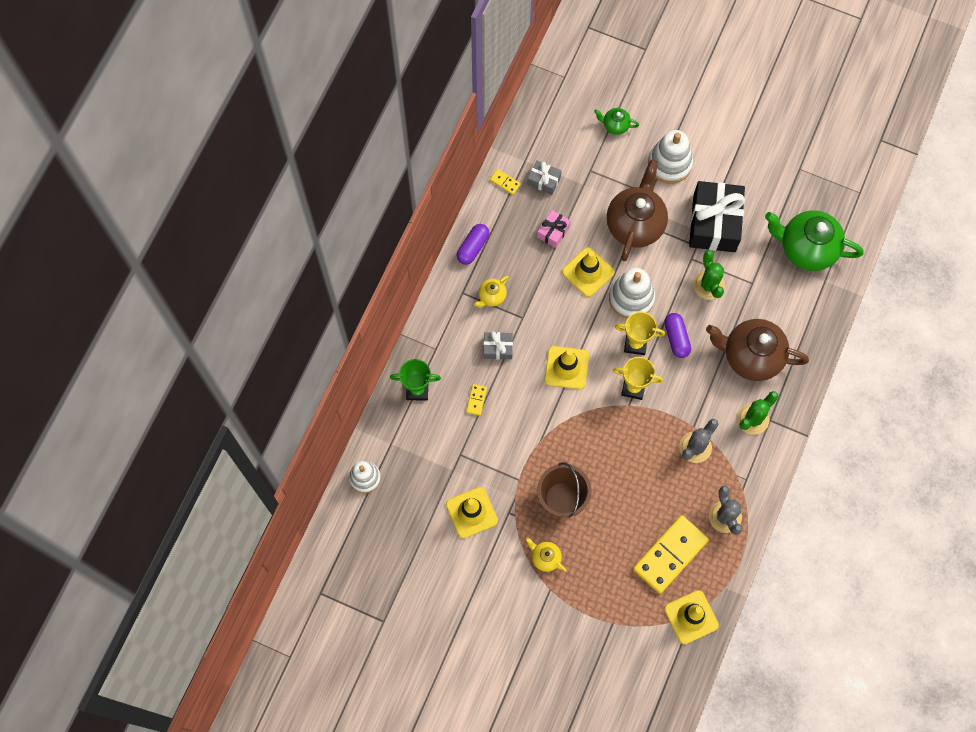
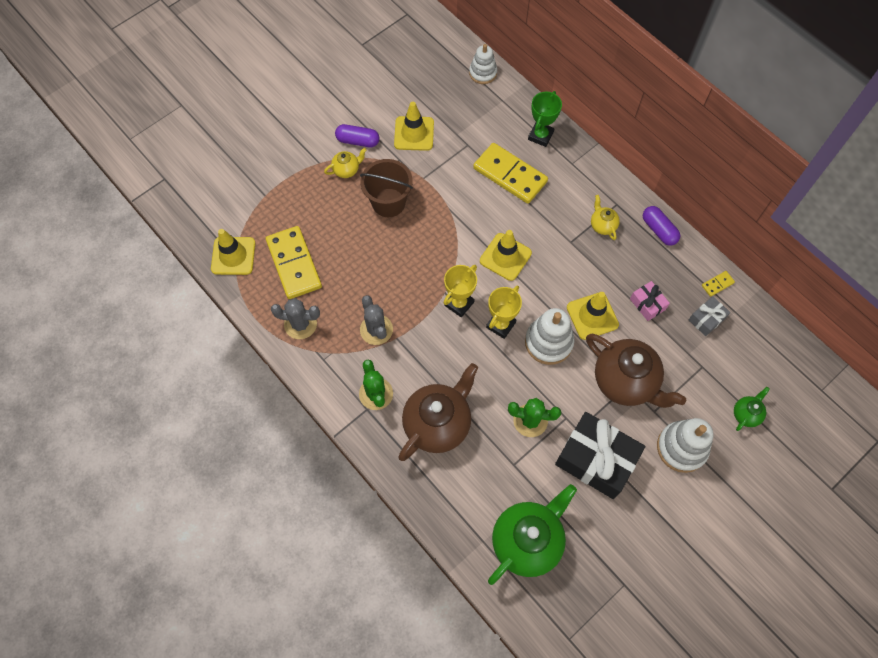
camera: 115 degrees right, 5 degrees down
(476, 400) = (510, 175): yellow domino -> yellow domino, size x2.40
(498, 348) = (550, 210): grey gift -> none
(676, 338) = (489, 364): purple capsule -> purple capsule (358, 141)

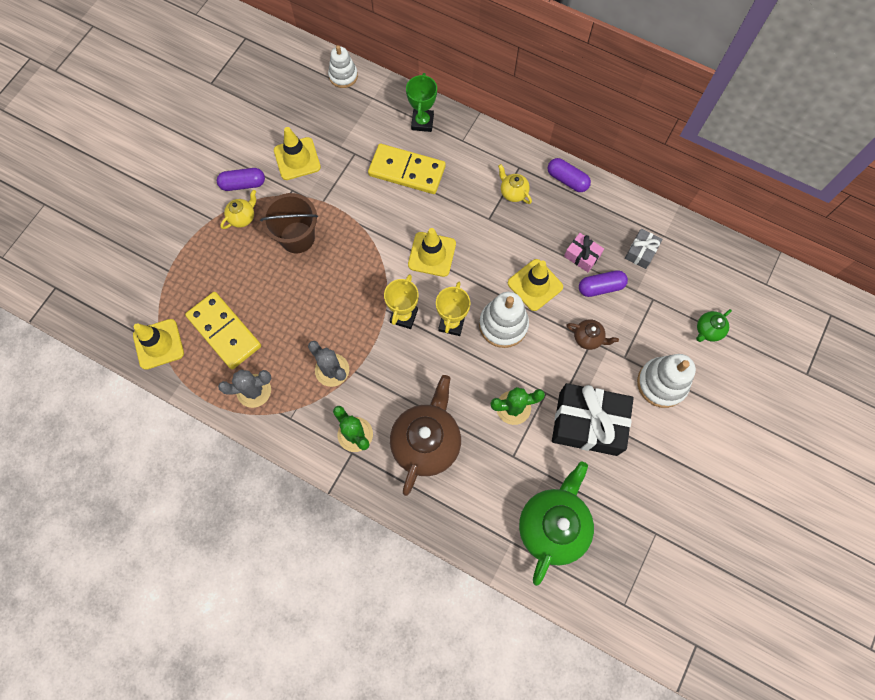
camera: 20 degrees left, 5 degrees up
(625, 382) = (588, 338): brown teapot -> brown teapot, size x0.46
(655, 339) = (600, 287): none -> purple capsule
(717, 284) = (639, 215): yellow domino -> none
(746, 414) = (708, 330): green teapot -> green teapot turned 150 degrees counterclockwise

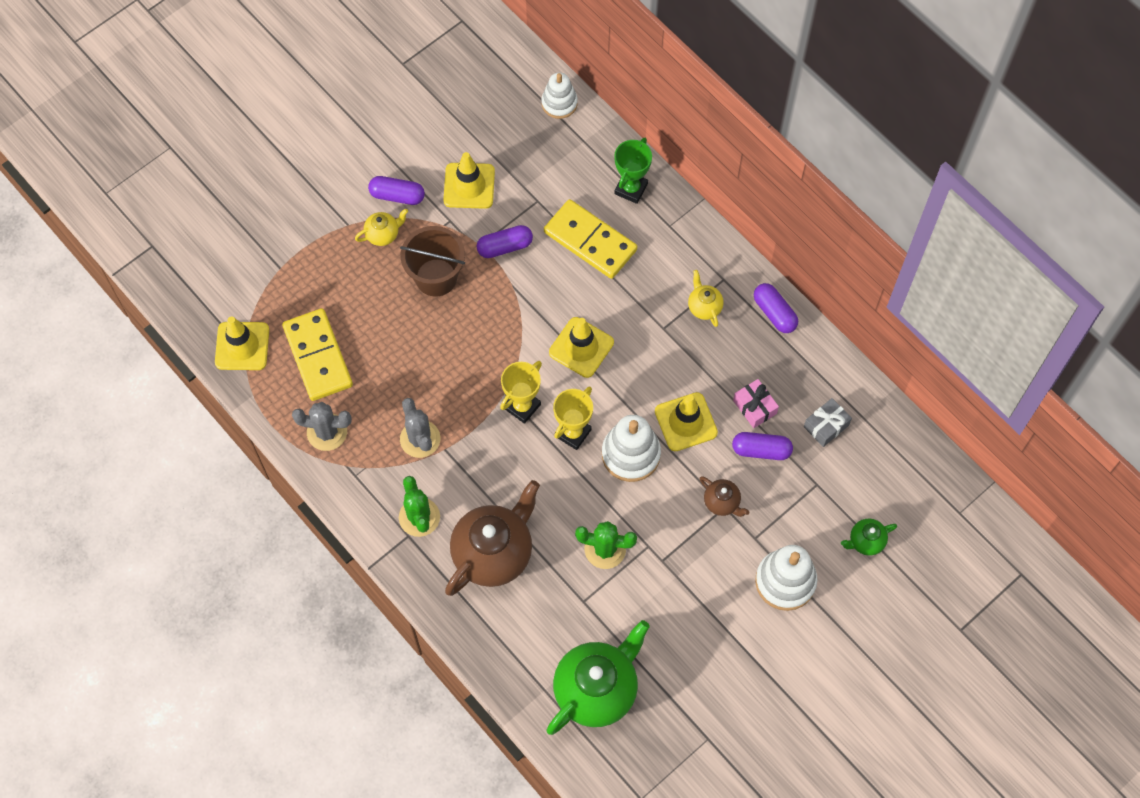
camera: 20 degrees right, 5 degrees down
(342, 196) = (505, 247): none -> purple capsule
(588, 423) = (682, 595): black gift -> none

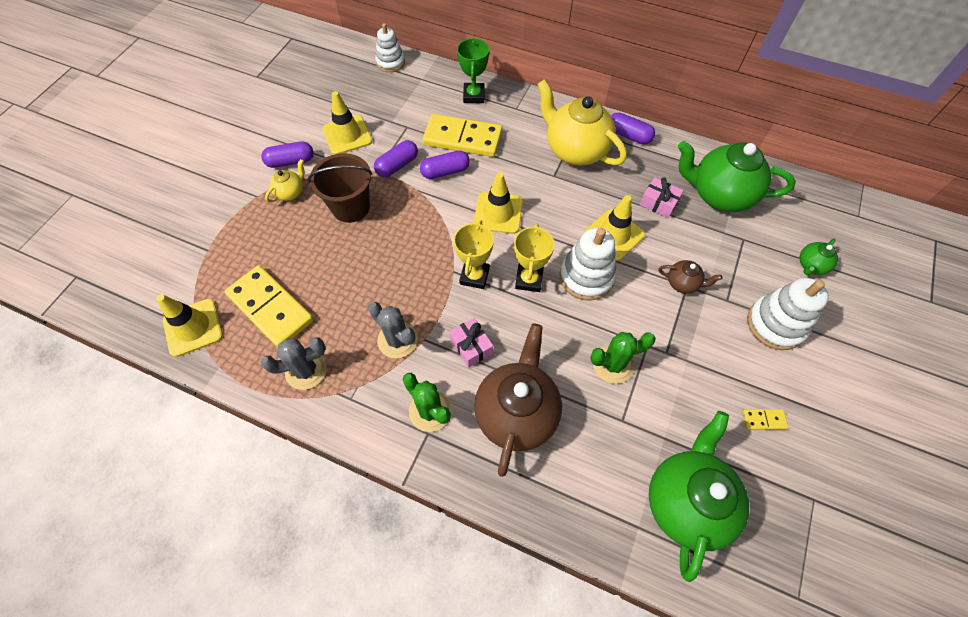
camera: 25 degrees left, 5 degrees down
(484, 475) = (471, 346): none -> pink gift
(704, 307) = (575, 150): yellow teapot -> yellow teapot, size x2.18
(711, 658) = (764, 419): none -> yellow domino
(761, 450) = (685, 231): purple capsule -> purple capsule (445, 171)
(826, 426) = (719, 195): grey gift -> green teapot

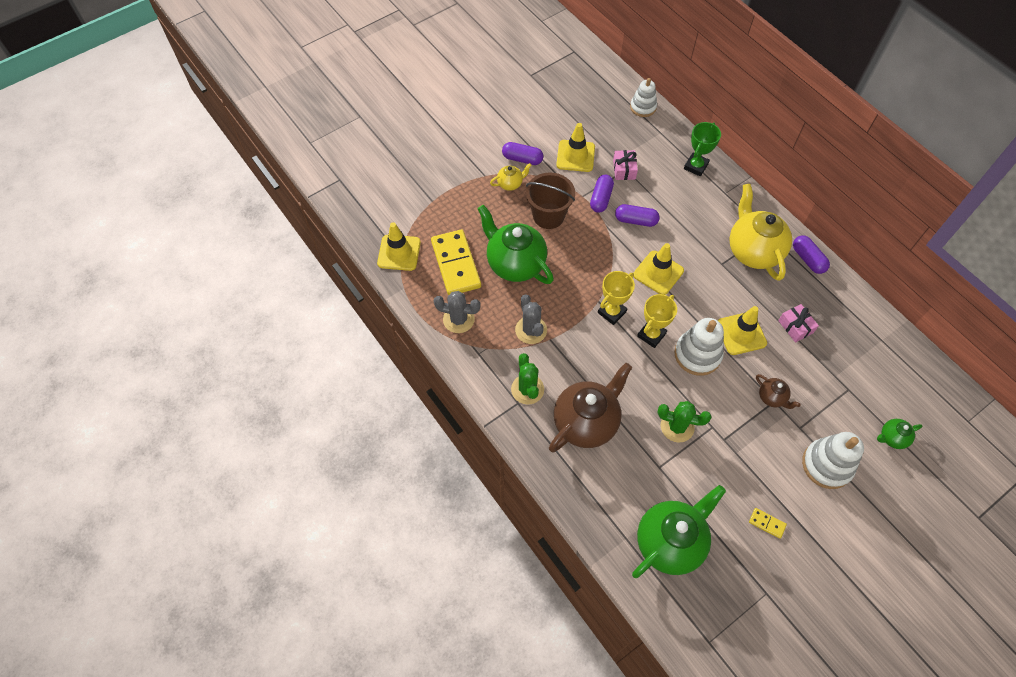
camera: 30 degrees right, 0 degrees up
(397, 165) = (601, 198): purple capsule -> purple capsule turned 60 degrees counterclockwise
(462, 138) = (665, 199): yellow domino -> none
(471, 346) = (580, 361): pink gift -> pink gift (624, 169)
(719, 195) = (853, 345): green teapot -> green teapot (515, 264)

